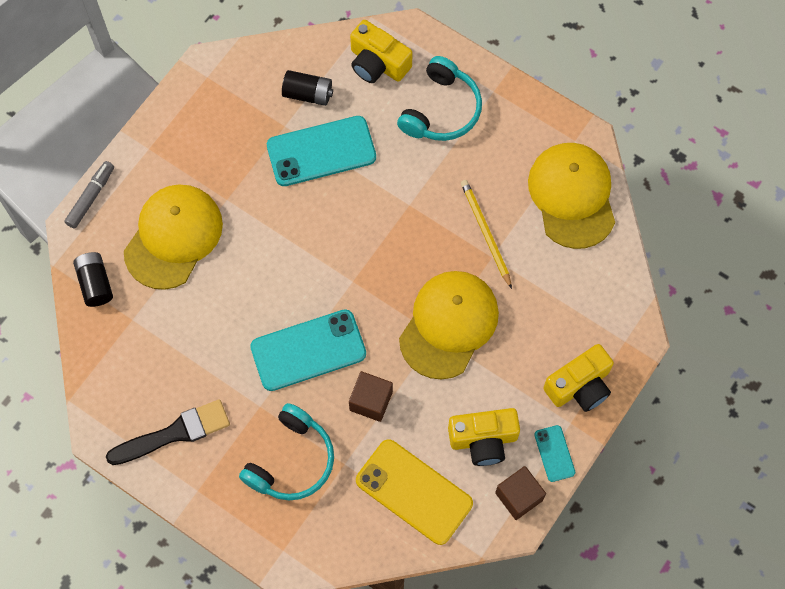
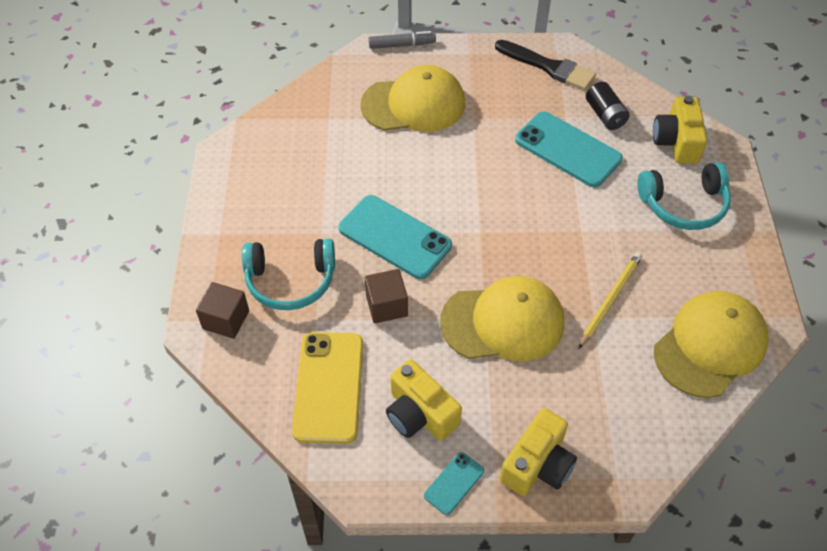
camera: 55 degrees right, 15 degrees down
(95, 283) = (338, 83): black battery -> none
(174, 433) = (257, 193): black brush -> black brush (548, 67)
(519, 496) = (388, 477): brown cube -> brown cube (226, 320)
(579, 386) = (538, 464): yellow camera -> yellow camera turned 75 degrees counterclockwise

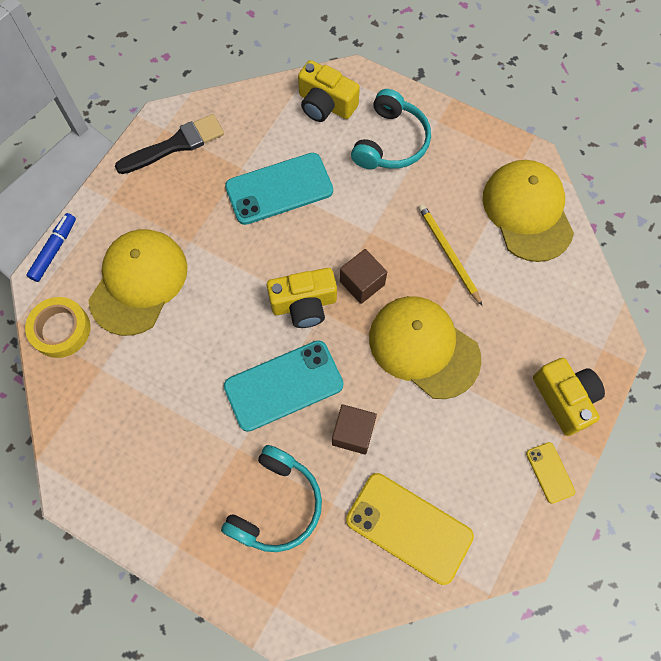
camera: 60 degrees left, 15 degrees up
(226, 320) = (285, 588): brown cube -> brown cube (362, 283)
(342, 80) = (61, 330): none -> yellow tape
(402, 45) = (54, 250): grey marker -> blue marker
(419, 414) = (474, 464): yellow camera -> yellow camera (304, 304)
(454, 483) = (550, 472): turquoise phone -> yellow phone
(503, 322) = (423, 347): yellow cap -> yellow cap turned 75 degrees counterclockwise
(605, 115) = (261, 137): black battery -> none

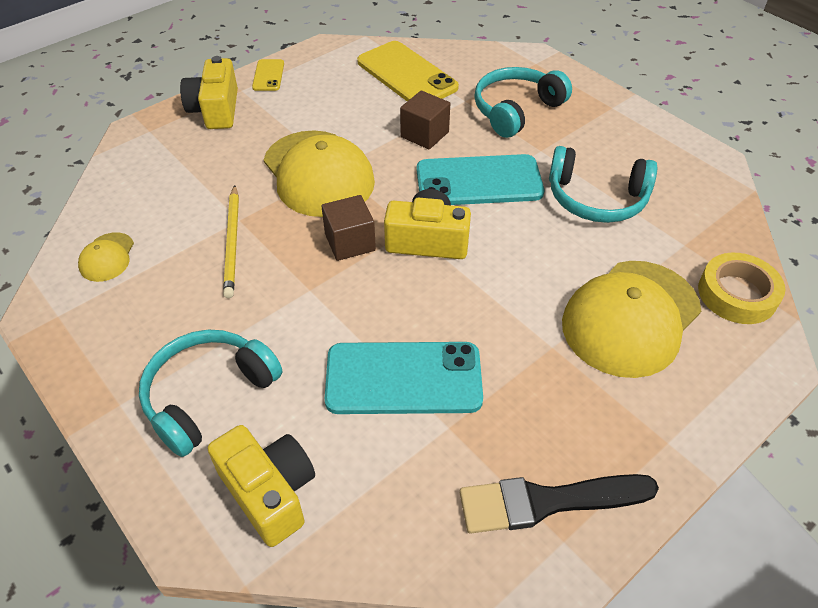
camera: 160 degrees left, 20 degrees down
(54, 250) = (755, 392): blue marker -> none
(178, 399) = (596, 198): none -> turquoise headphones
(527, 212) = (107, 257): yellow cap -> yellow cap, size x0.45

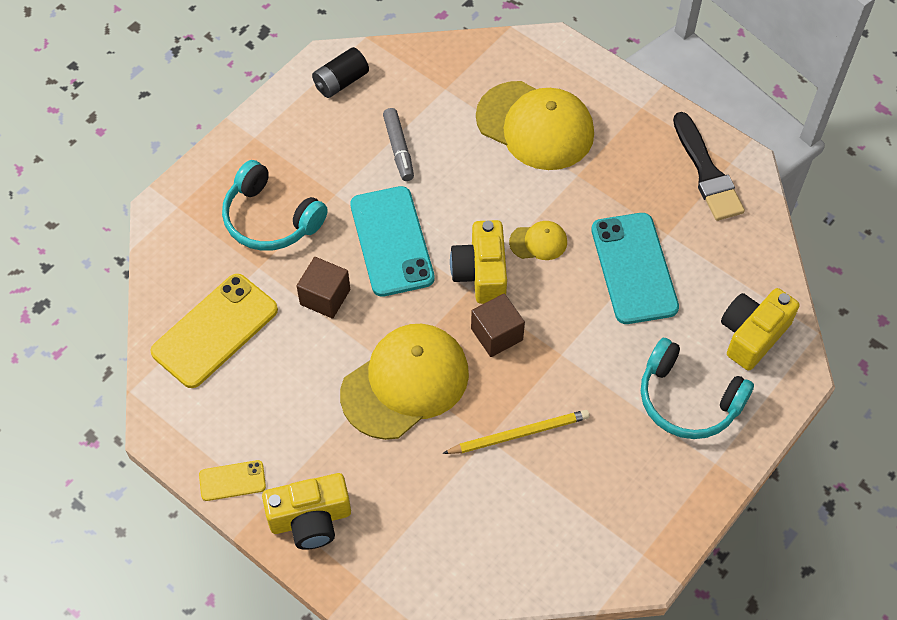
camera: 100 degrees left, 10 degrees up
(107, 257) = (563, 541): yellow cap -> yellow cap (538, 242)
(596, 198) = (399, 149): turquoise headphones -> grey marker
(686, 166) = (341, 82): none -> black battery
(737, 294) = (494, 59): yellow tape -> none

